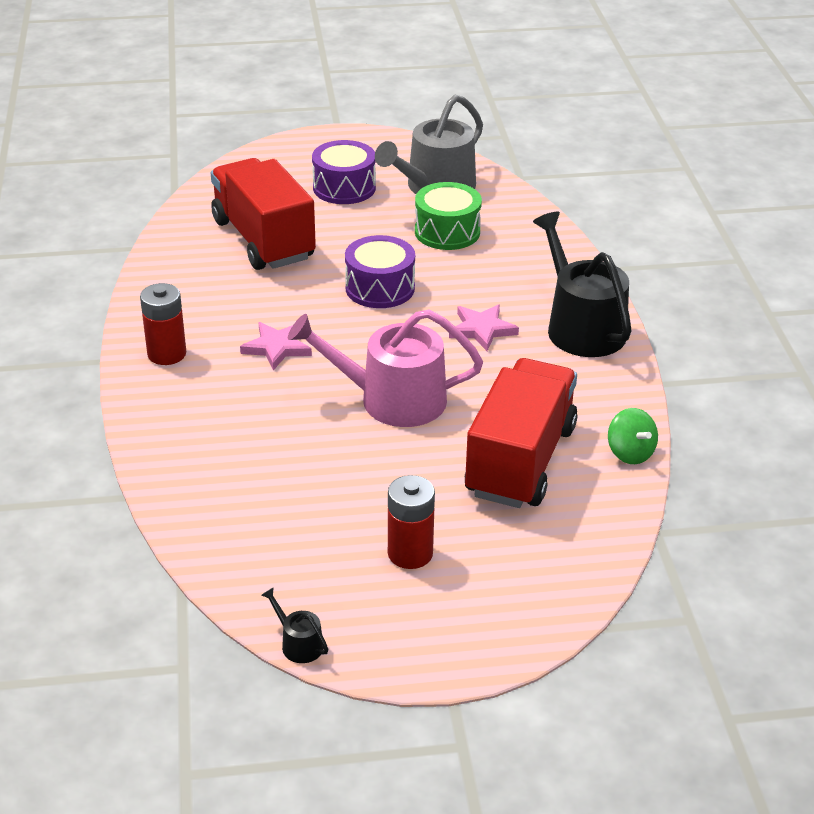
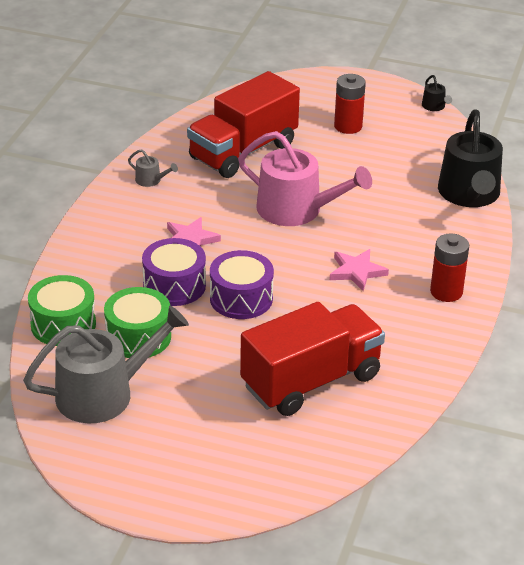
camera: 155 degrees left, 0 degrees up
(263, 240) = (311, 381): red truck -> red truck turned 120 degrees counterclockwise
(344, 188) = (193, 423): purple drum -> purple drum (174, 286)
(523, 223) = (63, 324): none -> green drum
(581, 327) = (115, 220): black watering can -> black watering can (469, 194)
(592, 384) = (151, 180): none -> grey watering can
(630, 453) = (171, 137): green spinning top -> none

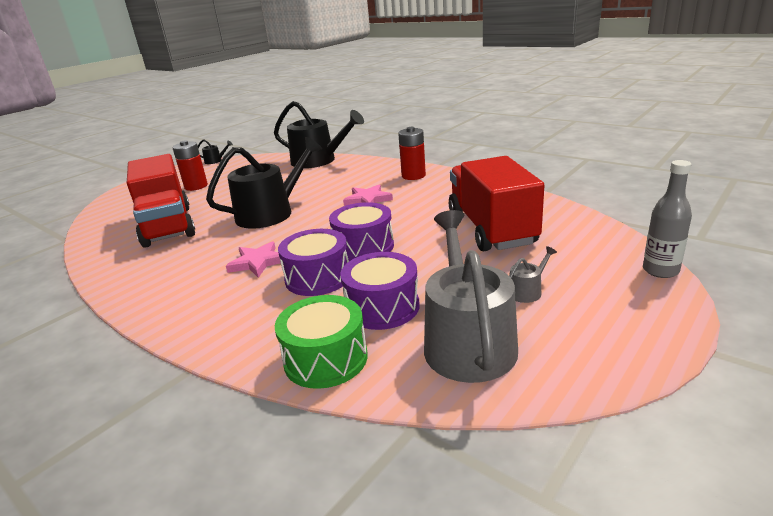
camera: 65 degrees left, 10 degrees down
(138, 337) = (382, 307): green drum -> purple drum
(151, 180) = (144, 273): grey watering can -> grey watering can (527, 291)
(253, 508) = (660, 270): none -> grey bottle
(296, 210) = (271, 213): pink watering can -> black watering can

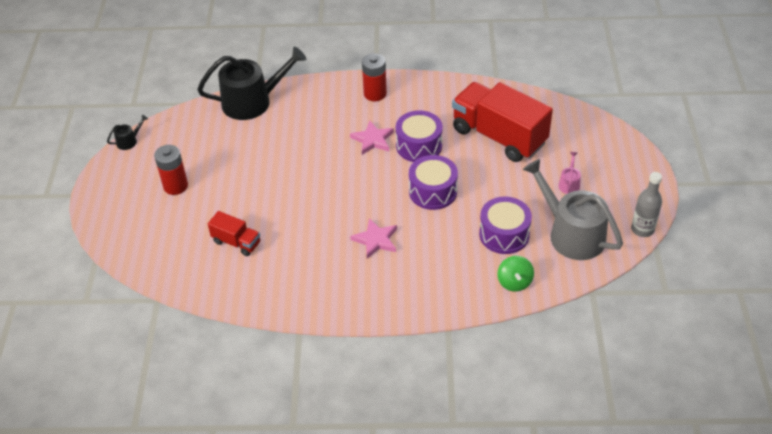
camera: 40 degrees left, 20 degrees up
(167, 226) = (236, 242): red truck -> red truck, size x0.48
(271, 213) = (310, 188): black watering can -> none
(318, 277) = (436, 232): purple drum -> purple drum (419, 146)
(326, 359) = (514, 282): green drum -> green spinning top
(527, 291) = (569, 184): grey watering can -> pink watering can
(660, 270) = (622, 135): grey bottle -> grey bottle (642, 229)

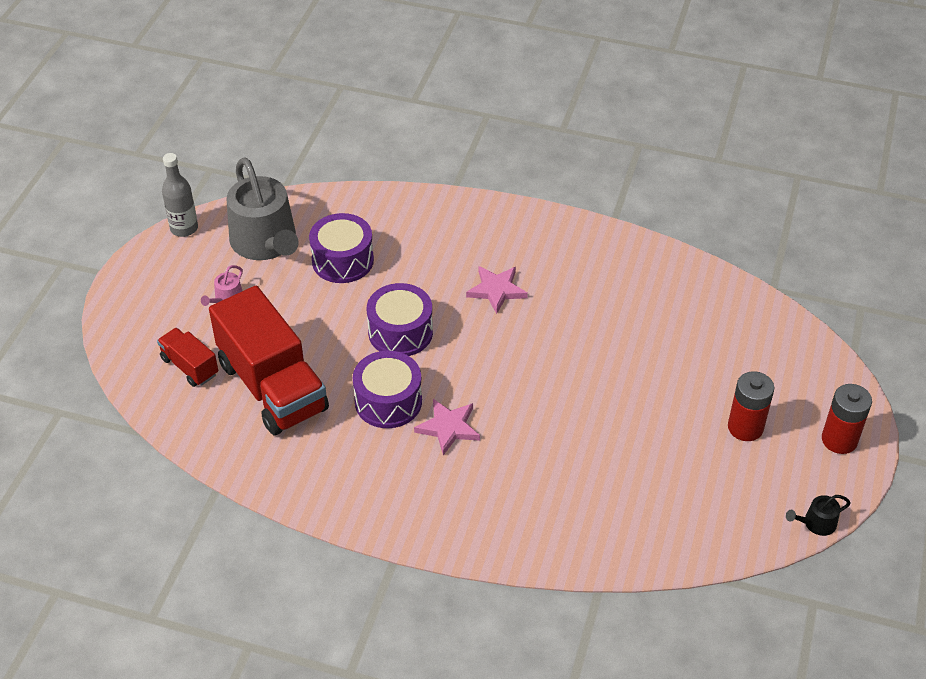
camera: 165 degrees left, 0 degrees up
(236, 242) = (669, 329): red truck -> red truck (190, 366)
(252, 101) = (611, 547): black watering can -> none
(375, 94) = (414, 508): red battery -> red battery (839, 440)
(514, 282) = (361, 210): green spinning top -> none

